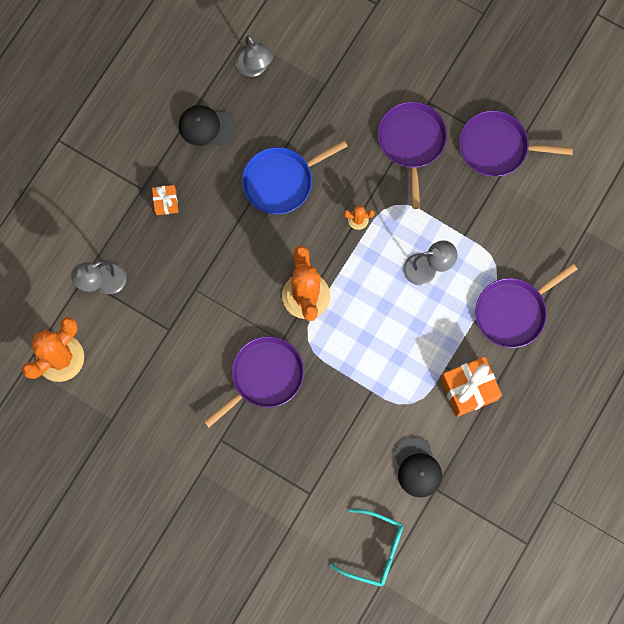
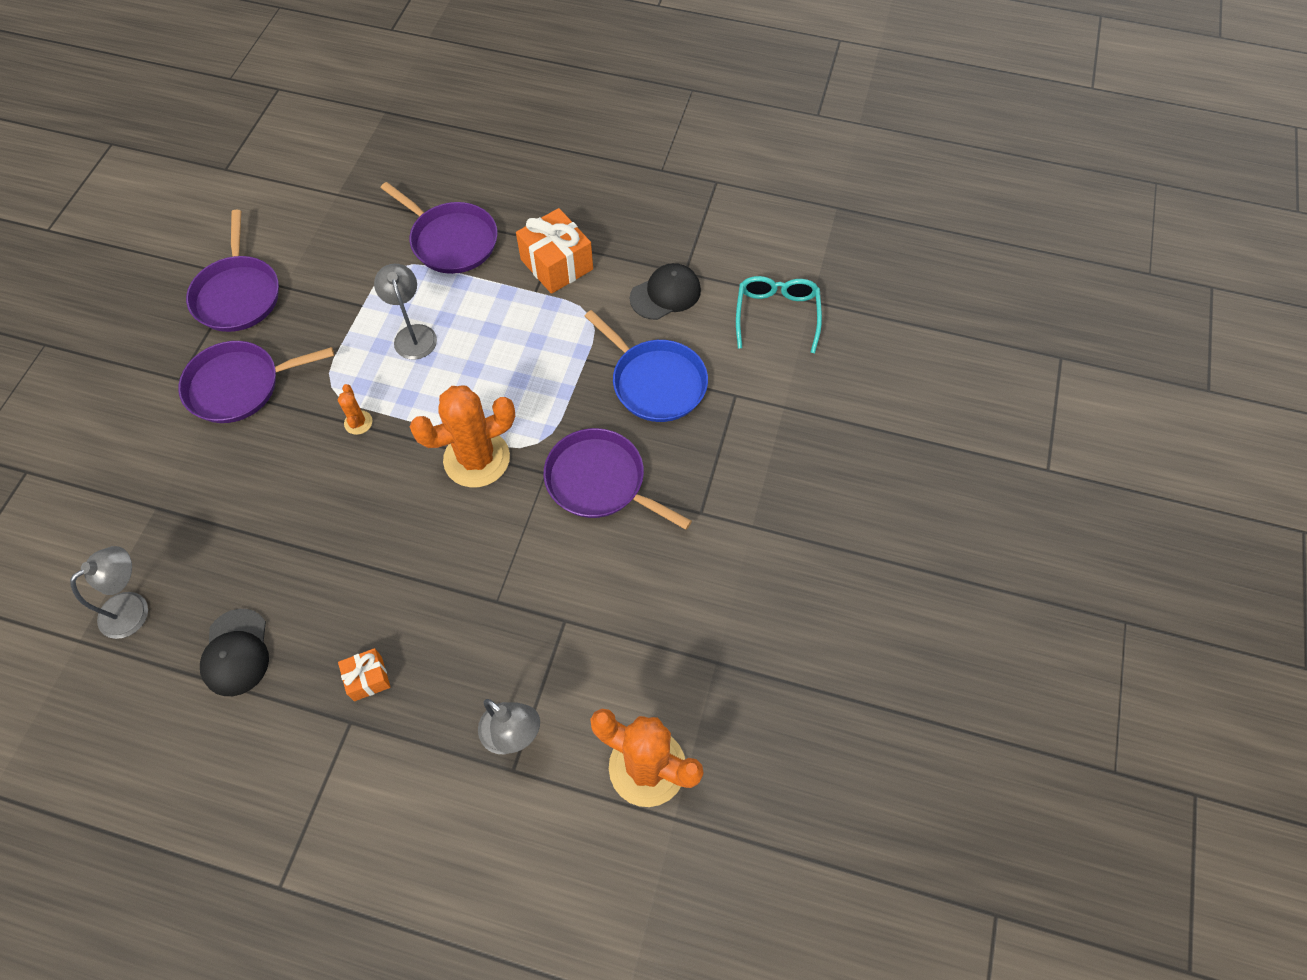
camera: 105 degrees left, 15 degrees down
(281, 181) = (313, 528): blue pan -> blue pan (655, 382)

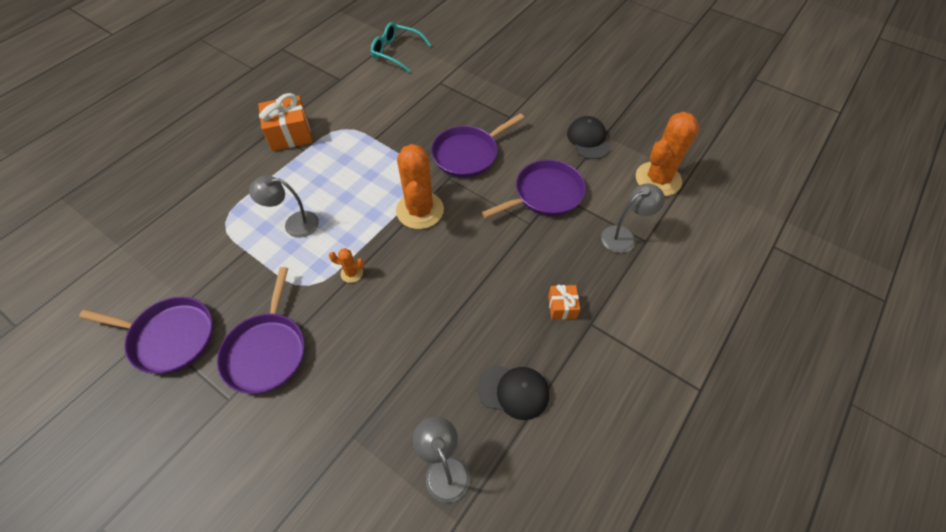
camera: 70 degrees left, 5 degrees down
(451, 241) = (225, 184): purple pan -> purple pan (545, 194)
(655, 382) = (411, 112): blue pan -> none
(665, 294) = (350, 91): black cap -> black cap (588, 140)

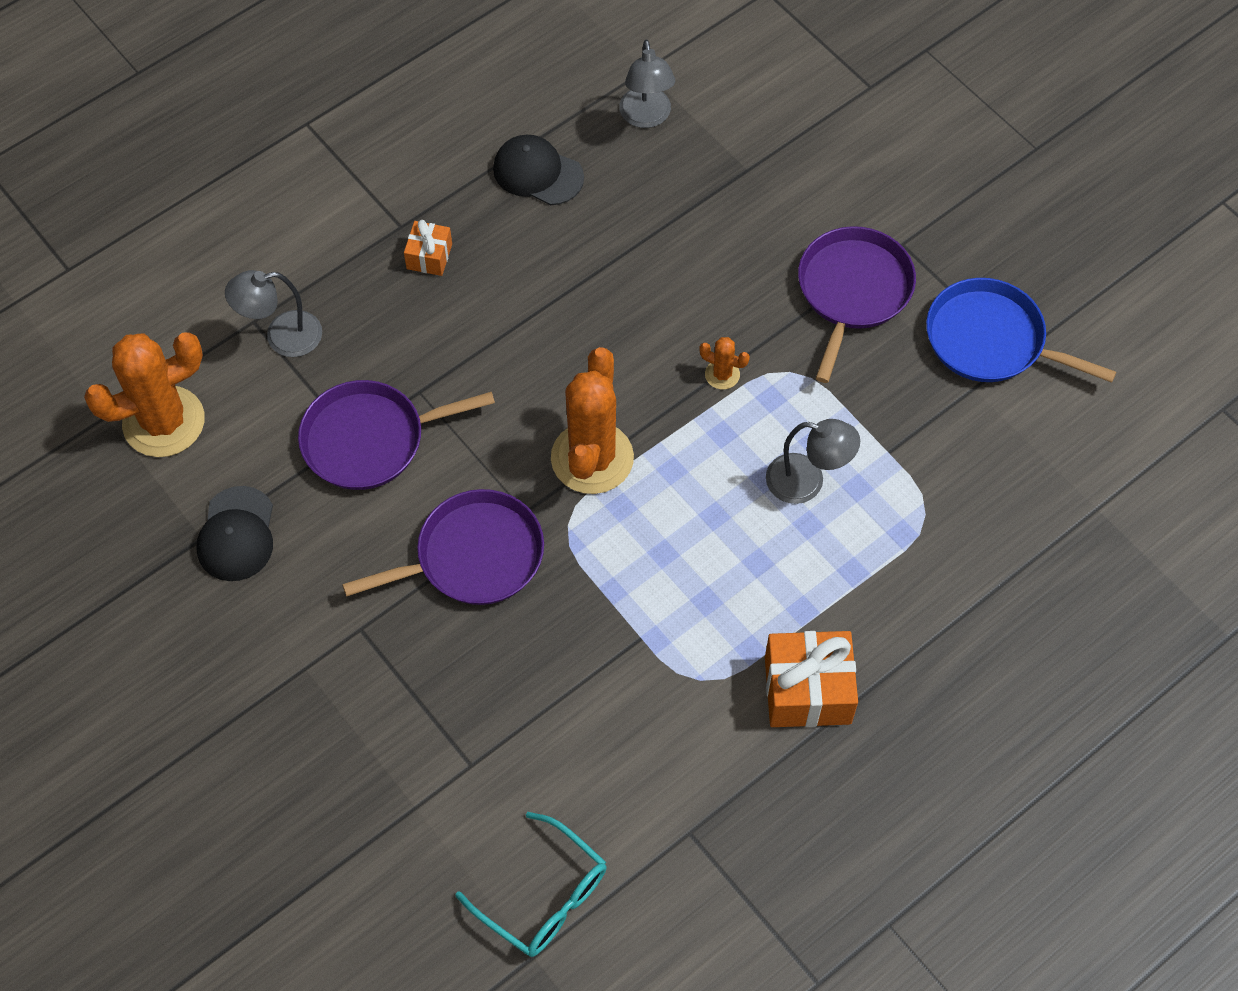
camera: 165 degrees left, 5 degrees up
(169, 337) = (991, 340): purple pan -> blue pan

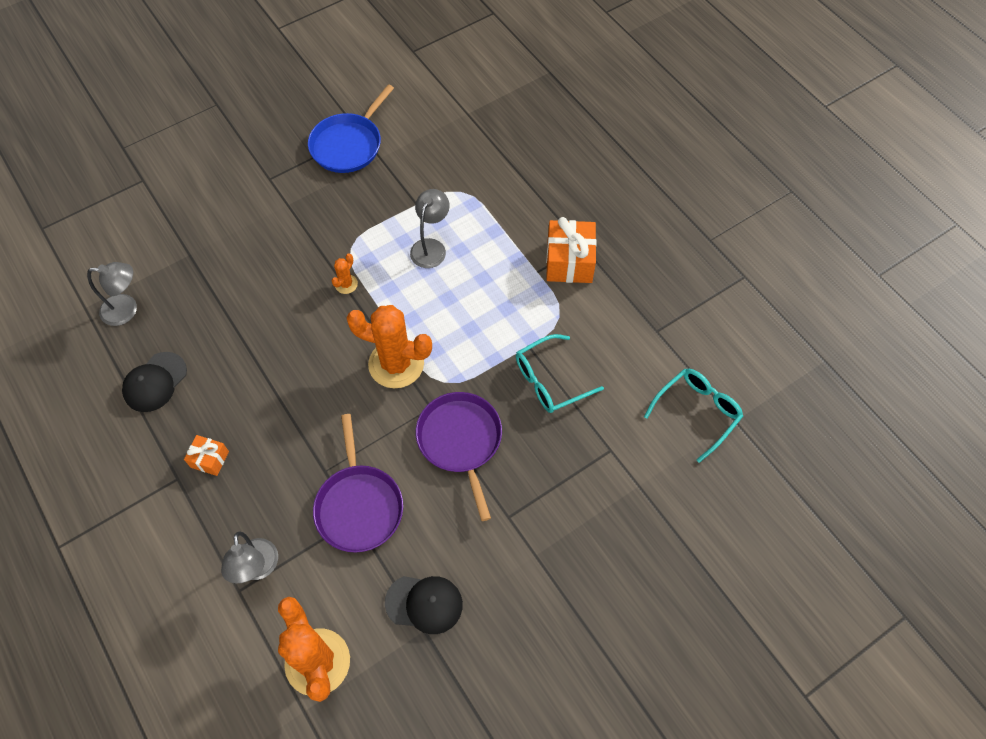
camera: 85 degrees left, 0 degrees up
(582, 672) = (550, 380): none -> turquoise glasses
(853, 291) = (299, 208): purple pan -> none

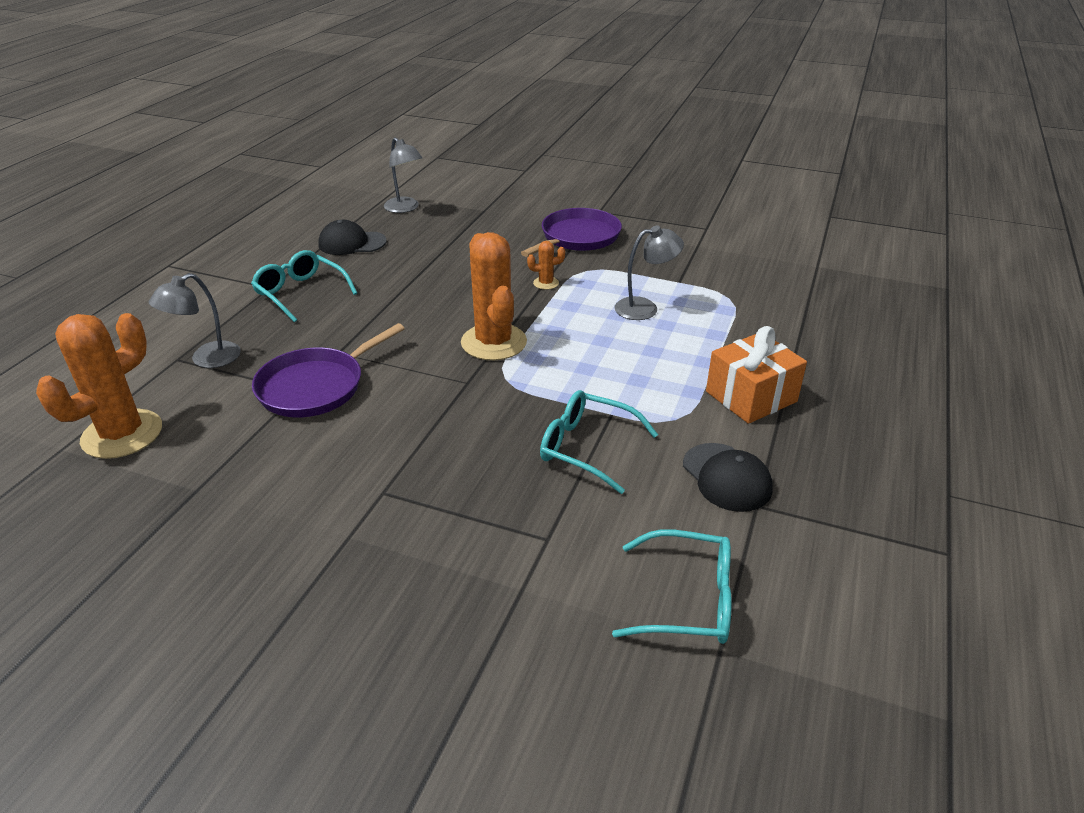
camera: 55 degrees right, 25 degrees down
(209, 459) = (300, 293): orange gift -> turquoise glasses
(348, 144) = (686, 228): blue pan -> none
(424, 603) = (229, 476): black cap -> black cap (726, 477)
(461, 441) = (447, 418): purple pan -> purple pan (577, 238)

